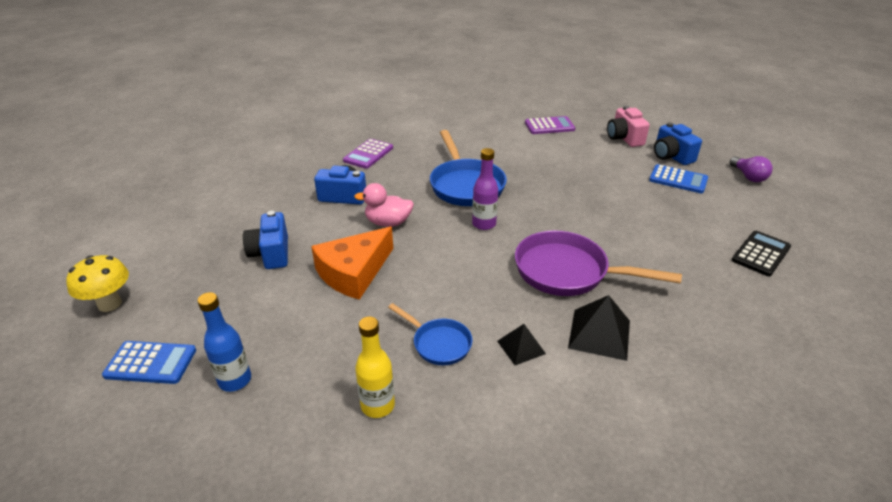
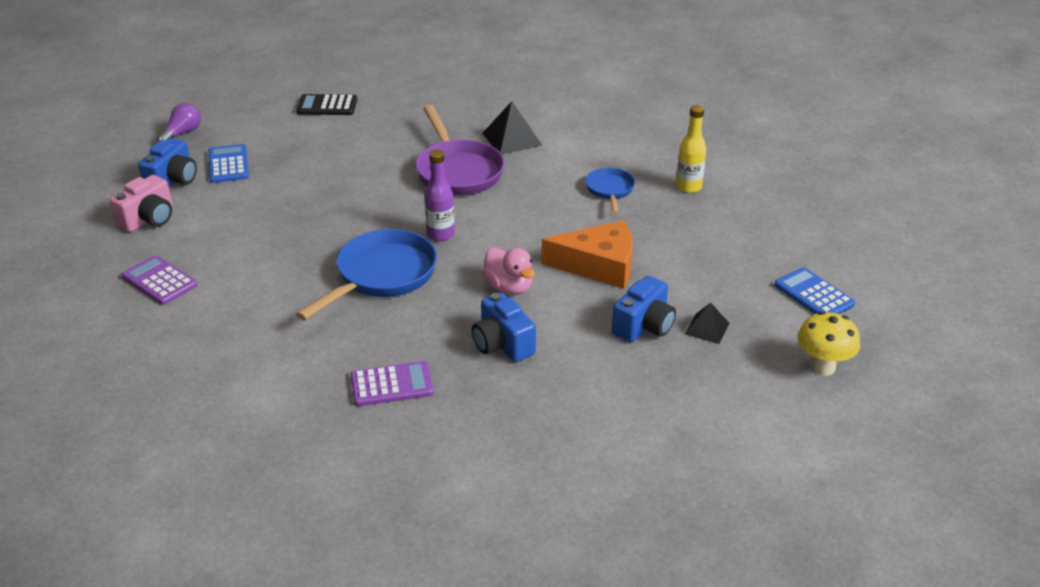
camera: 130 degrees left, 0 degrees up
(235, 380) = (762, 249): blue bottle -> none
(521, 347) = (566, 160): black pyramid -> black pyramid (707, 328)

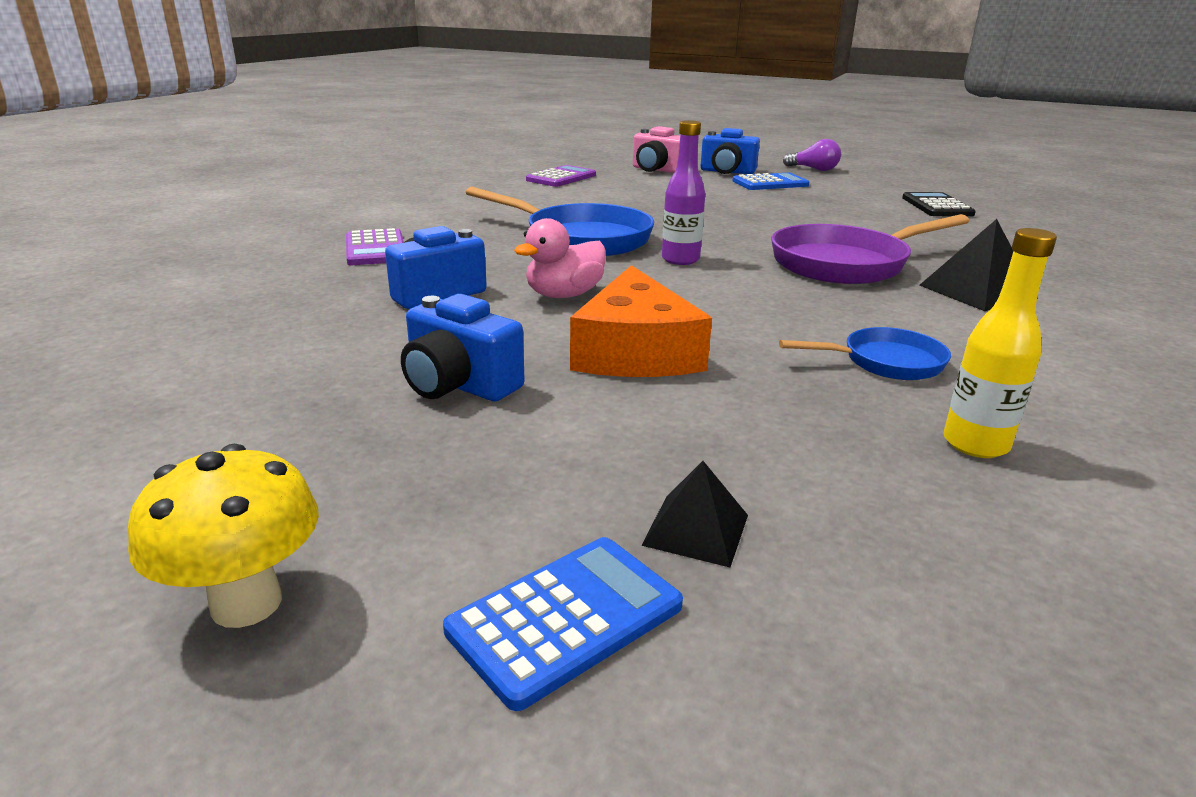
camera: 85 degrees right, 10 degrees down
(707, 328) = (441, 445): black pyramid -> black pyramid (696, 529)

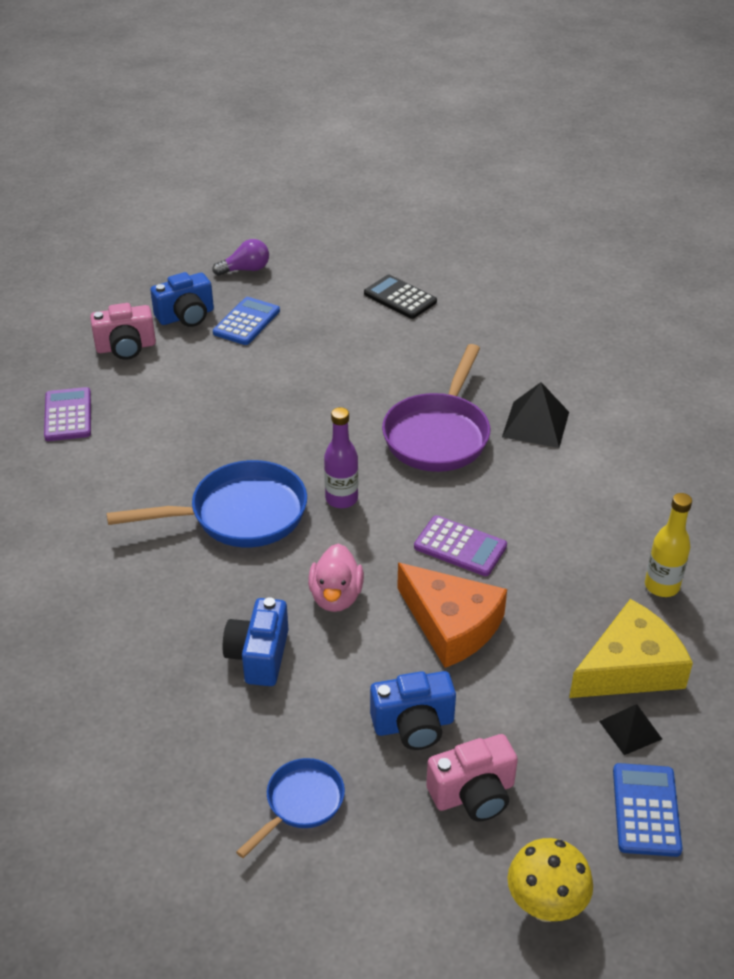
camera: 45 degrees left, 15 degrees up
(375, 249) = (121, 636): purple calculator -> purple calculator (460, 547)
(402, 459) = (473, 794): none -> pink camera
(799, 480) = (630, 668): none -> yellow cheese
(885, 362) = (568, 542): blue pan -> blue pan (301, 803)

